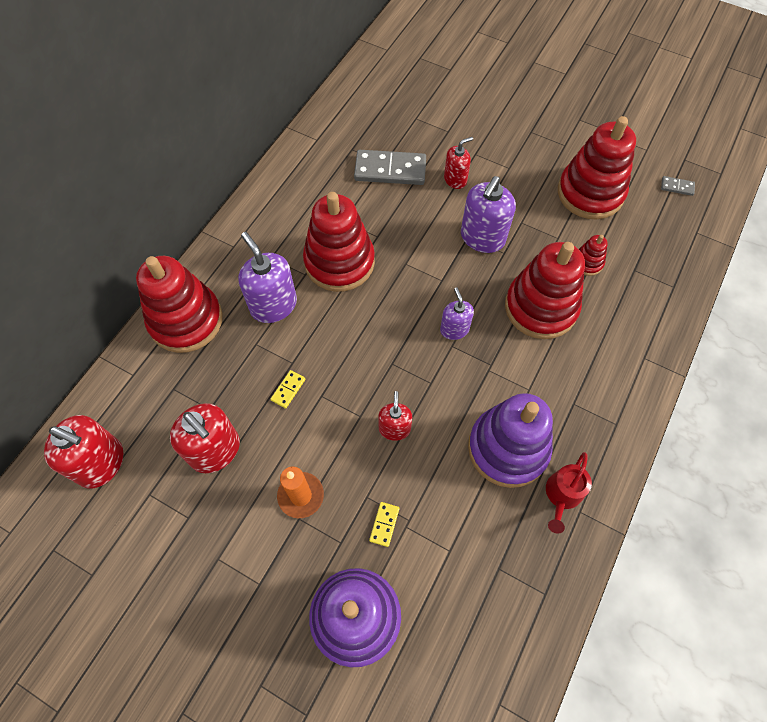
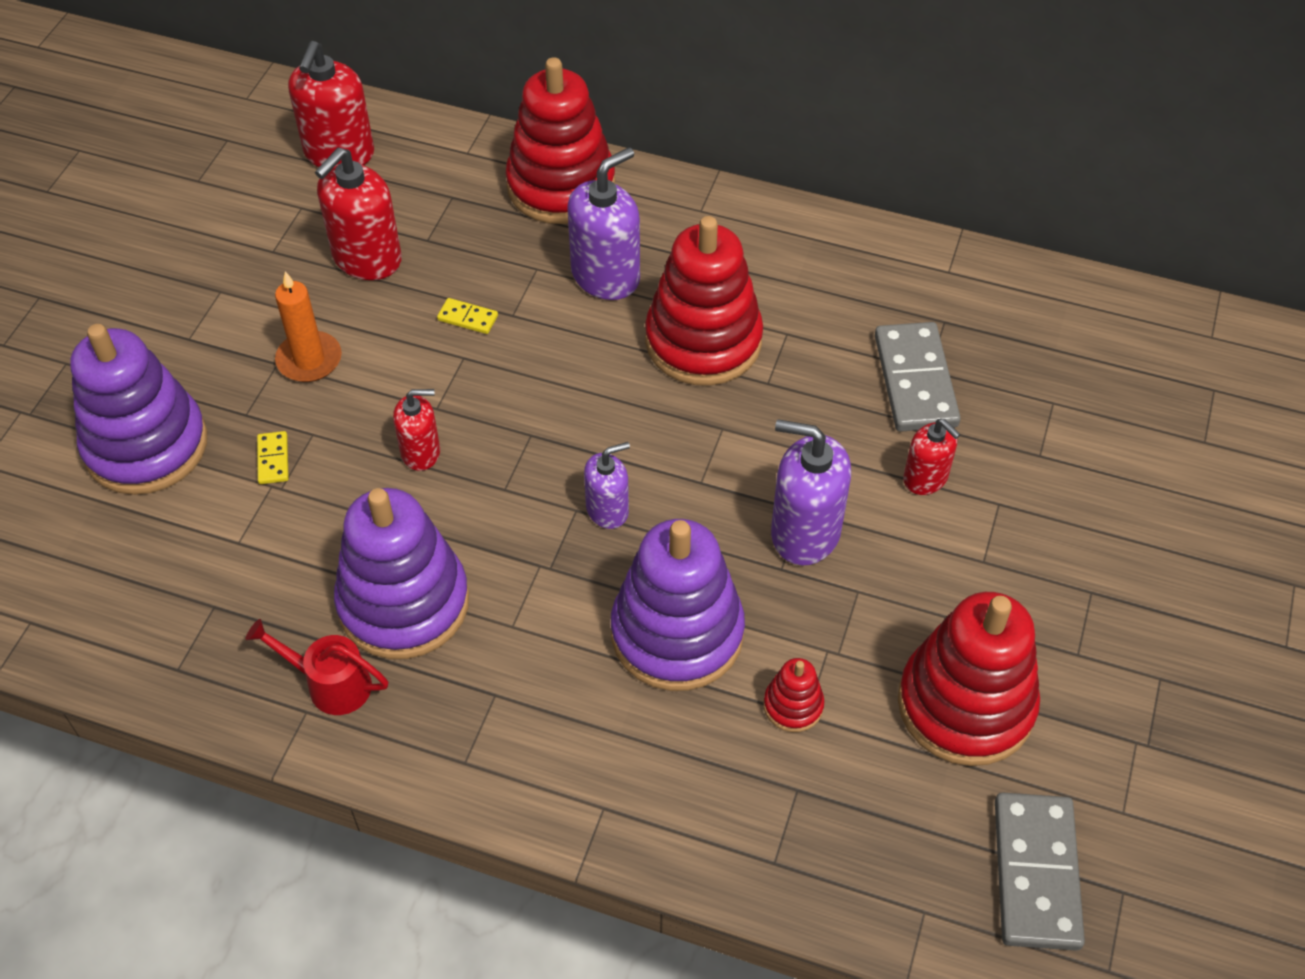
camera: 80 degrees right, 10 degrees down
(384, 524) = (273, 459): yellow domino -> yellow domino turned 75 degrees clockwise
(540, 307) = (677, 633): red stacking toy -> purple stacking toy
(677, 187) = (1036, 873): grey domino -> grey domino, size x2.23

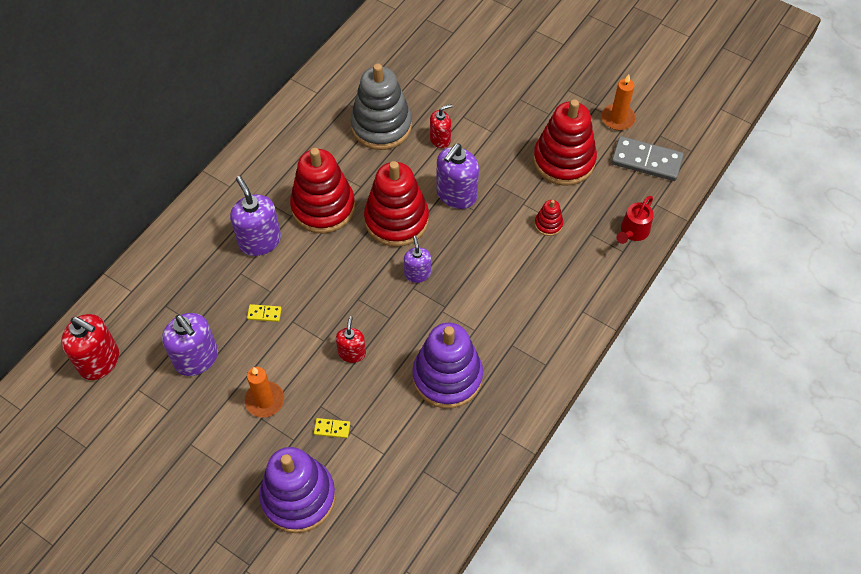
camera: 75 degrees left, 5 degrees up
(330, 684) = (486, 419): red watering can -> red watering can (632, 232)
(367, 258) = (196, 358): red soap dispenser -> purple soap dispenser
(467, 318) = (264, 314): yellow domino -> yellow domino turned 60 degrees clockwise
(561, 186) = (181, 248): red stacking toy -> red stacking toy (396, 220)
(677, 633) = (498, 260): purple stacking toy -> none
(915, 381) = (381, 126): grey domino -> grey stacking toy
(1128, 793) = (618, 118): none -> orange candle

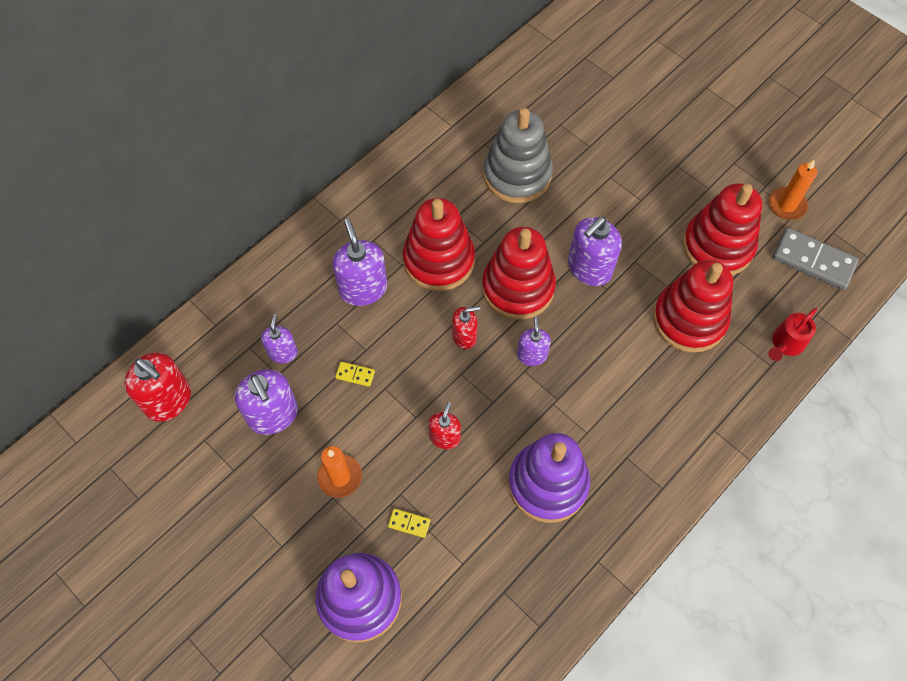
camera: 10 degrees right, 5 degrees up
(196, 305) = (283, 352): none -> purple soap dispenser
(440, 139) = (581, 200): red soap dispenser -> red soap dispenser (464, 336)
(548, 224) = (689, 319): red stacking toy -> red stacking toy, size x2.27

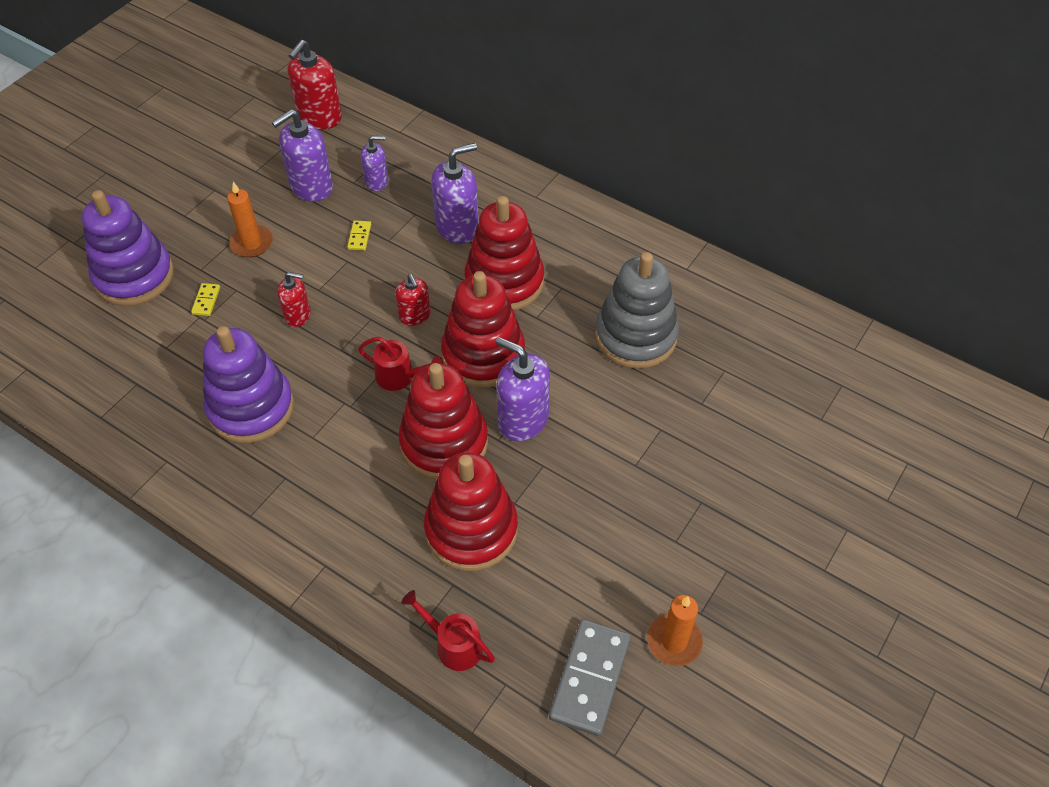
camera: 80 degrees right, 10 degrees down
(532, 355) = (400, 377): purple soap dispenser -> red watering can
(717, 246) = (585, 556): red stacking toy -> red stacking toy (444, 443)

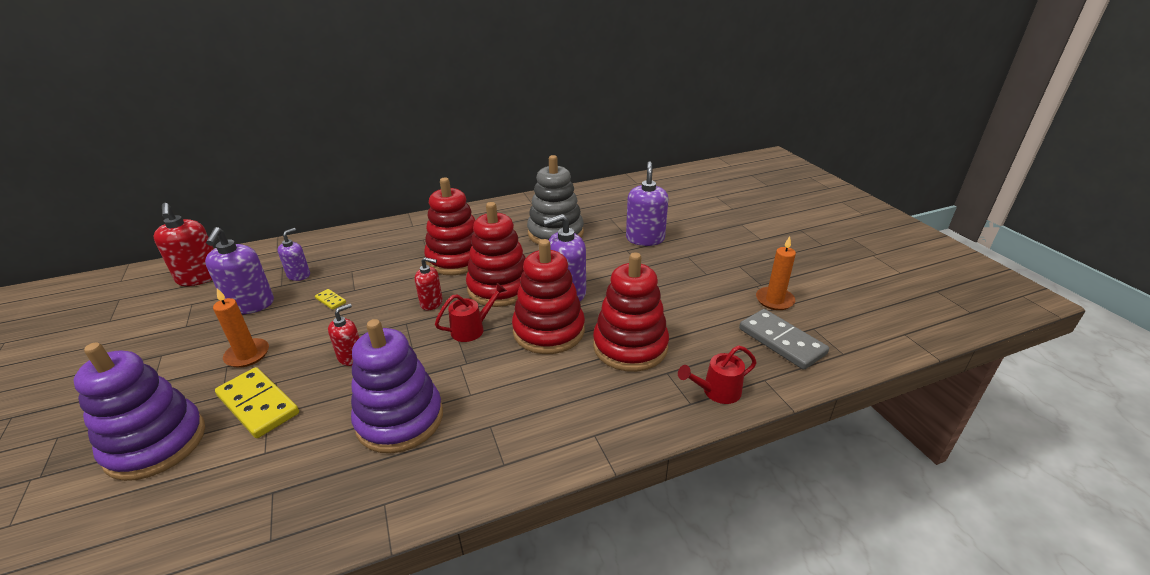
camera: 55 degrees left, 20 degrees down
(206, 301) = (258, 404): yellow domino -> yellow domino, size x2.23
(457, 227) = (389, 259): purple soap dispenser -> purple soap dispenser (645, 239)

